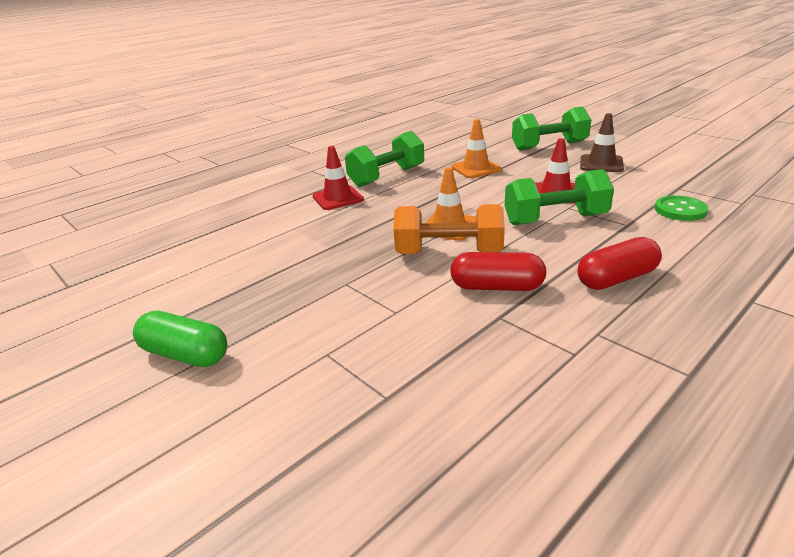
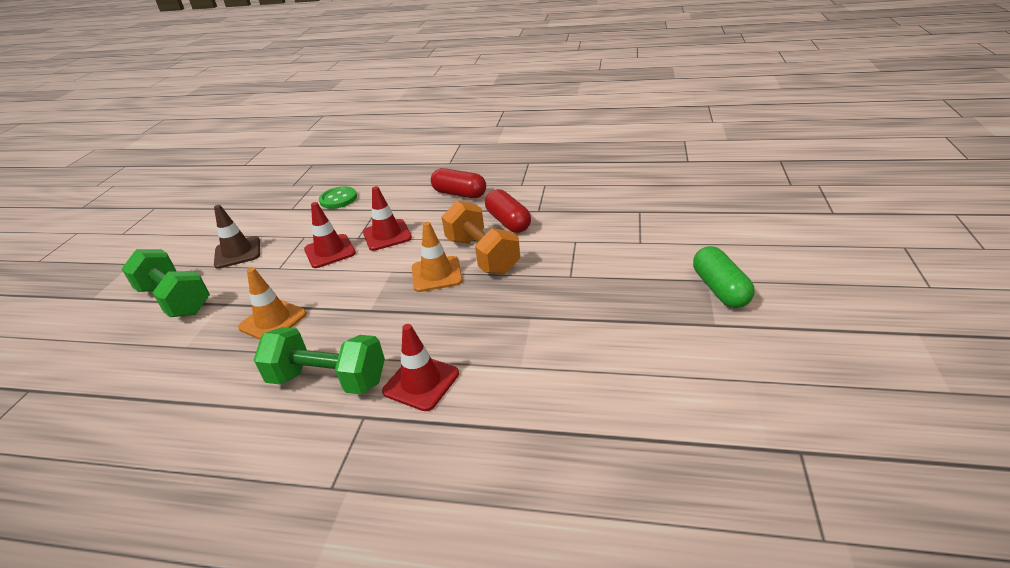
camera: 125 degrees left, 5 degrees up
(555, 219) = (387, 235): green dumbbell -> red traffic cone

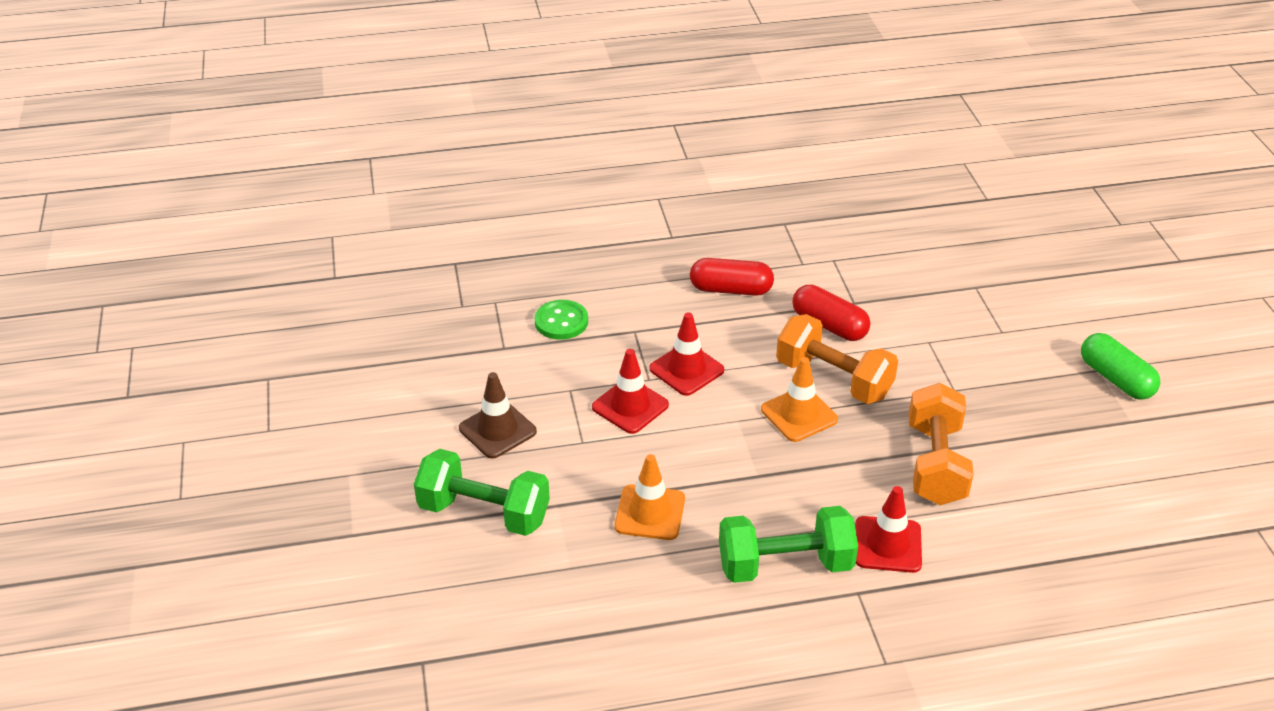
camera: 25 degrees left, 5 degrees up
(512, 327) = (935, 464): none -> orange dumbbell

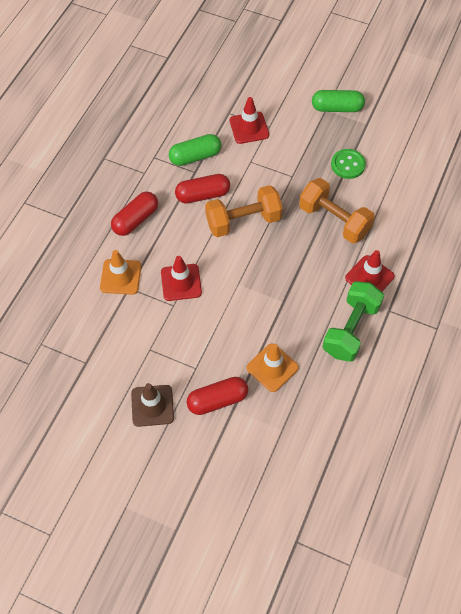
camera: 55 degrees left, 20 degrees up
(484, 512) = (211, 449): green dumbbell -> none
(556, 484) = (217, 400): none -> red capsule
(561, 321) = (89, 319): green button -> green button (348, 165)
(630, 406) = (187, 327): red traffic cone -> red traffic cone (249, 128)
(799, 415) = (256, 254): orange traffic cone -> orange traffic cone (120, 277)
(876, 292) = (195, 156): none -> green capsule

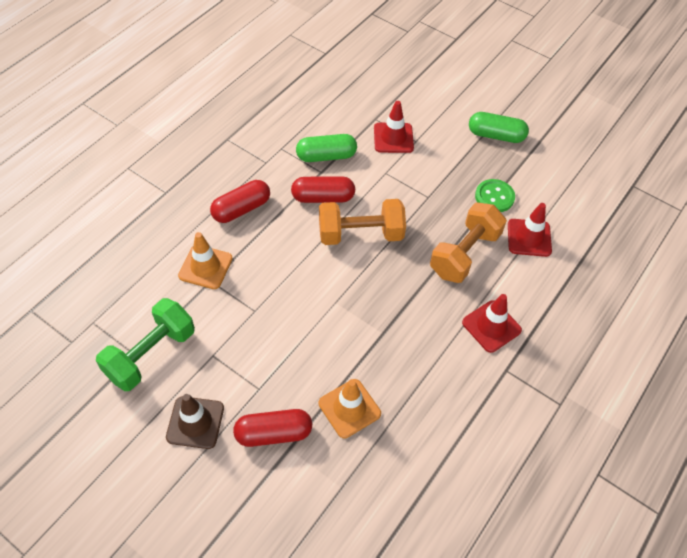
camera: 10 degrees right, 5 degrees down
(181, 282) = (271, 287): red traffic cone -> red traffic cone (529, 238)
(334, 220) = (464, 254): orange dumbbell -> orange dumbbell turned 75 degrees clockwise
(351, 329) = (455, 383): green dumbbell -> green dumbbell (151, 354)

